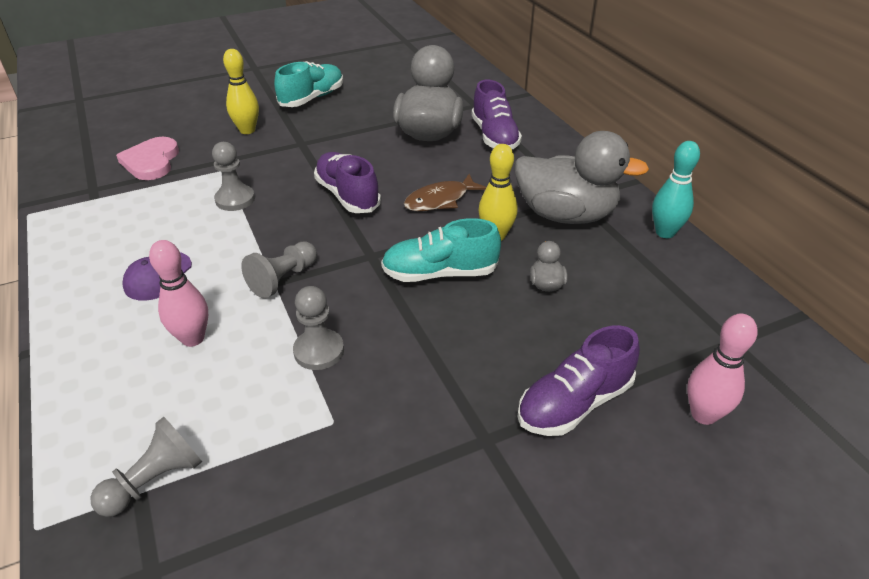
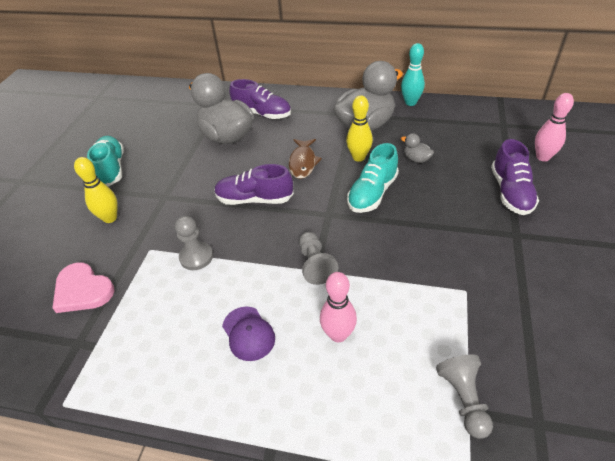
camera: 50 degrees left, 5 degrees up
(319, 351) = (400, 273): grey pawn -> none

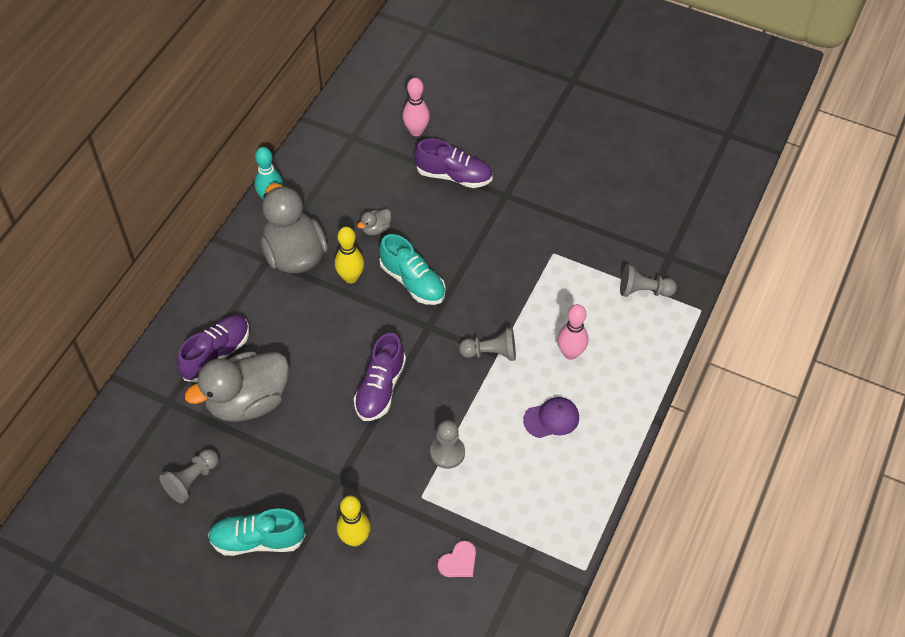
camera: 80 degrees left, 10 degrees up
(82, 290) = (458, 562): pink heart -> pink heart, size x0.63
(159, 129) = (192, 480): none -> grey pawn
(303, 162) = (337, 331): brown fish -> none

